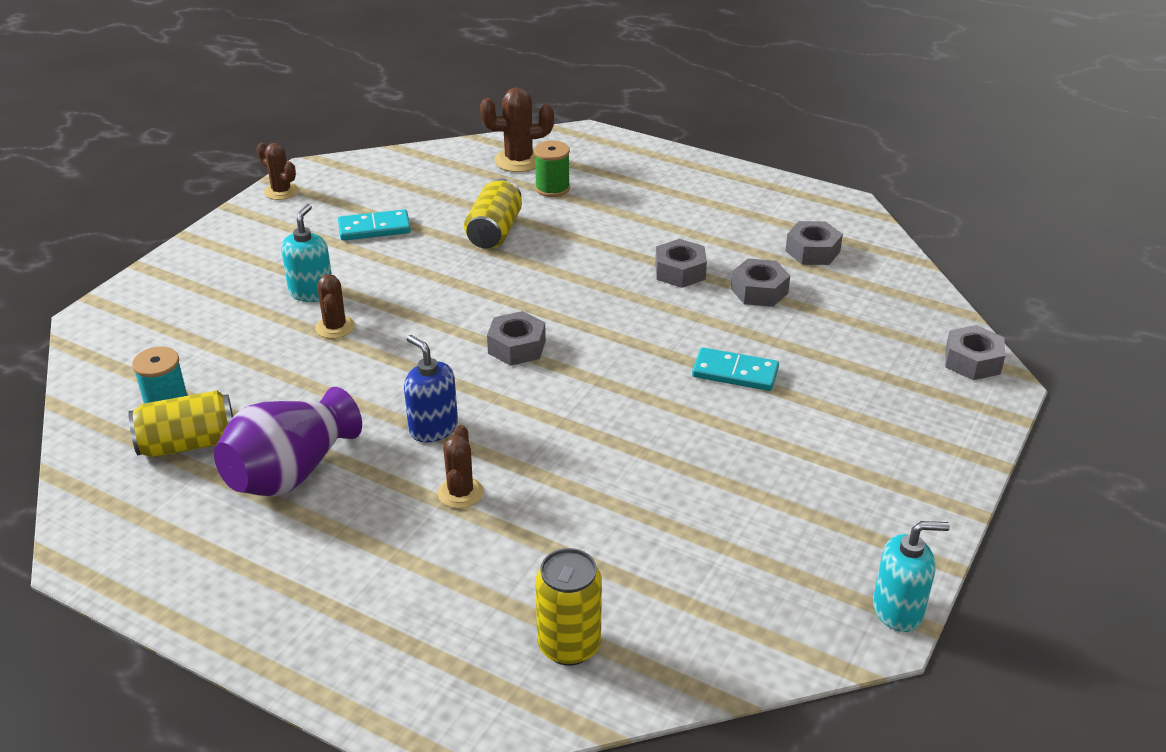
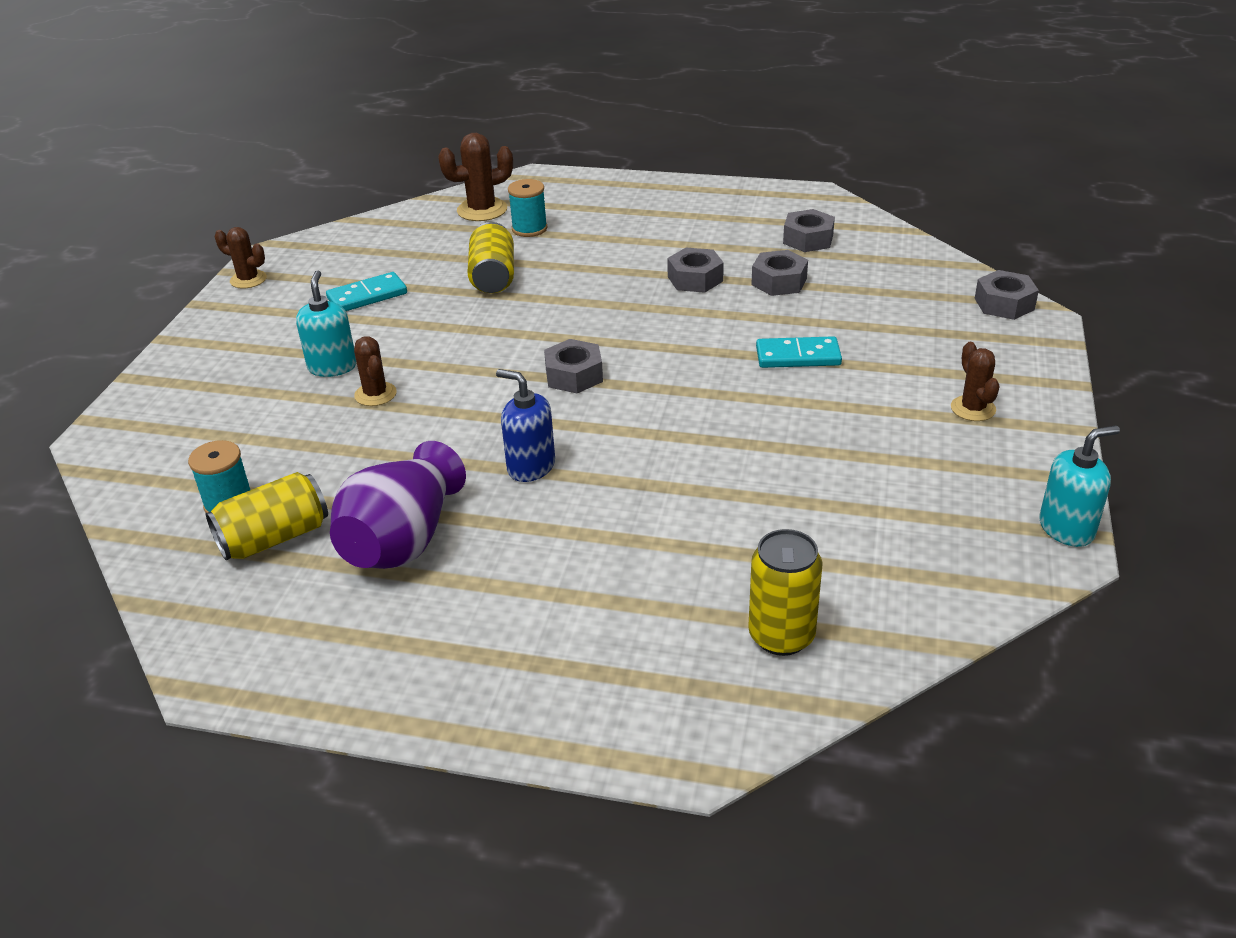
camera: 15 degrees left, 0 degrees up
(460, 493) = (592, 520): brown cactus -> brown cactus (973, 408)
(552, 188) = (529, 229): green spool -> turquoise spool

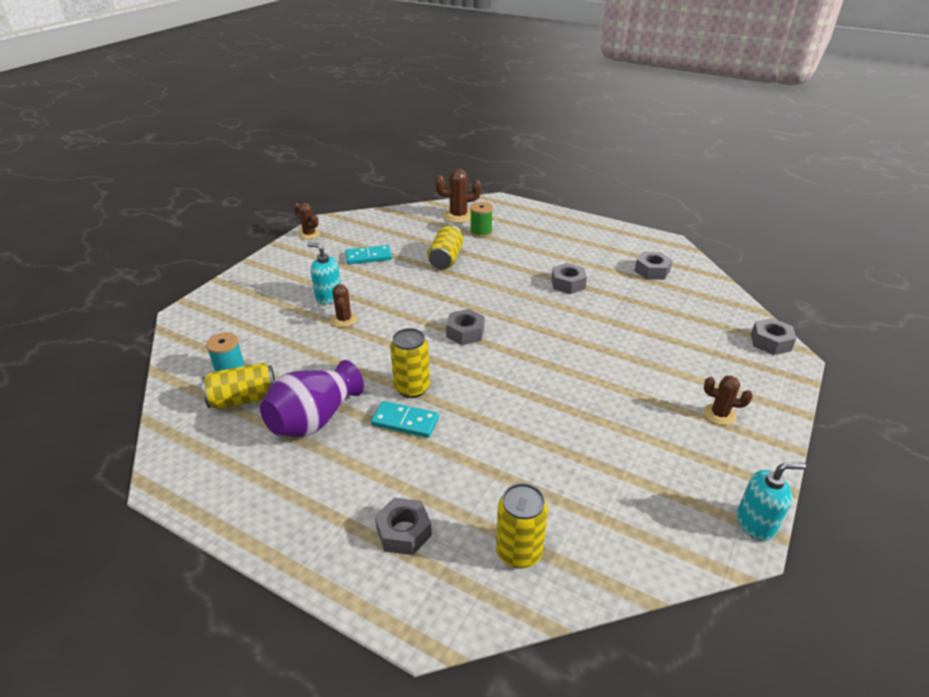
camera: 15 degrees right, 0 degrees up
(332, 367) = (328, 297): turquoise soap dispenser -> turquoise soap dispenser turned 75 degrees counterclockwise
(529, 229) = (481, 232): turquoise spool -> green spool
(530, 466) = (412, 388): blue soap dispenser -> yellow can
(779, 282) = (621, 296): grey nut -> grey nut (403, 532)
(798, 356) = (613, 350): turquoise domino -> turquoise domino (405, 421)
(973, 408) = (719, 414): brown cactus -> brown cactus turned 75 degrees counterclockwise

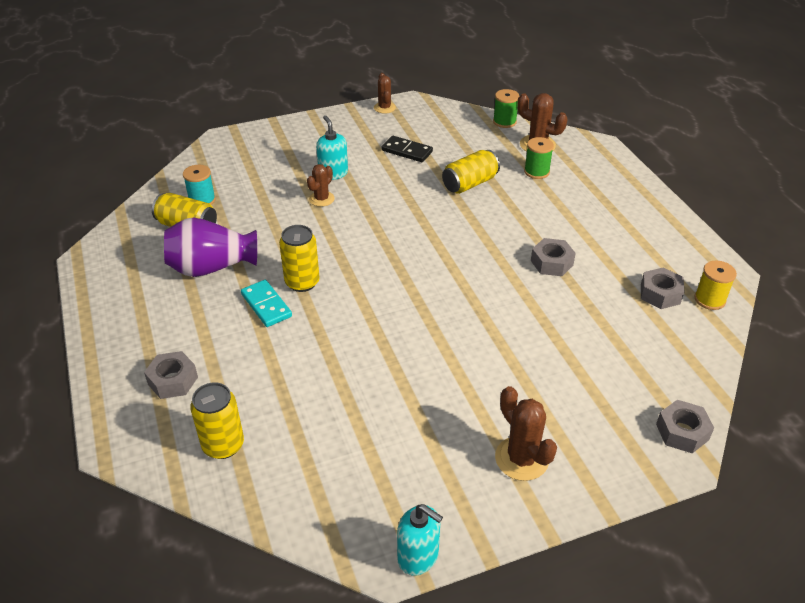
camera: 40 degrees right, 5 degrees up
(369, 257) = (407, 151): turquoise domino -> black domino
(415, 210) = (504, 122): none -> green spool
(465, 332) = (399, 260): grey nut -> none
(680, 261) = (709, 299): none -> yellow spool
(719, 414) = (521, 458): brown cactus -> brown cactus, size x1.52

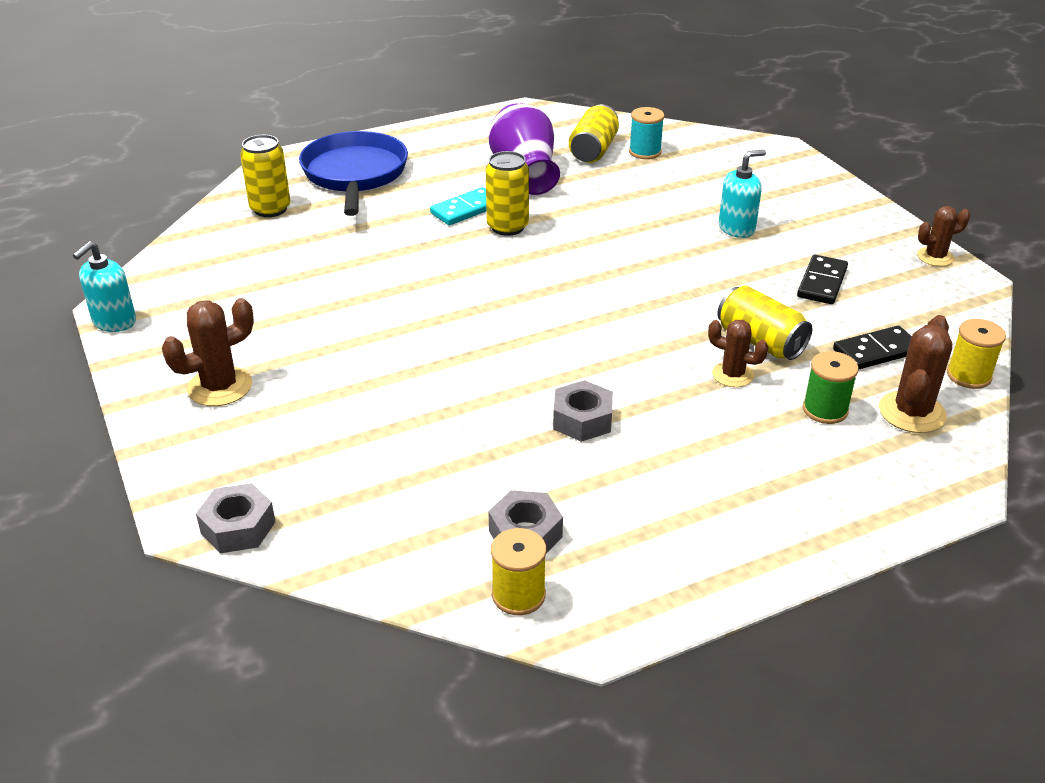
camera: 85 degrees right, 5 degrees down
(173, 380) = (355, 175): grey nut -> blue pan
(321, 199) = (675, 225): brown cactus -> brown cactus (732, 375)
(481, 145) = (876, 351): none -> black domino
(504, 122) = (968, 376): green spool -> yellow spool

